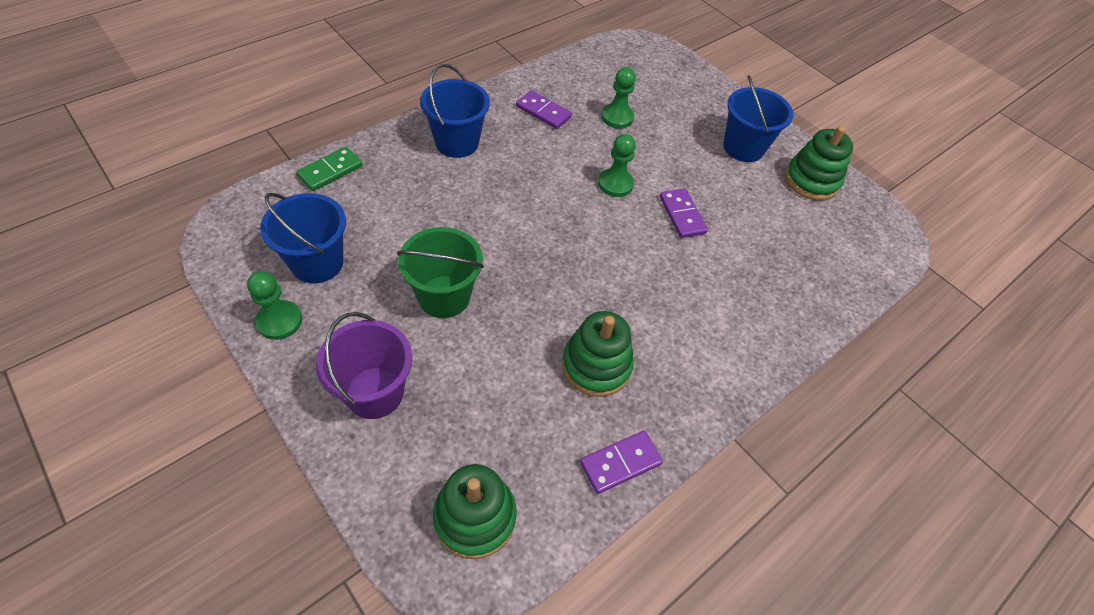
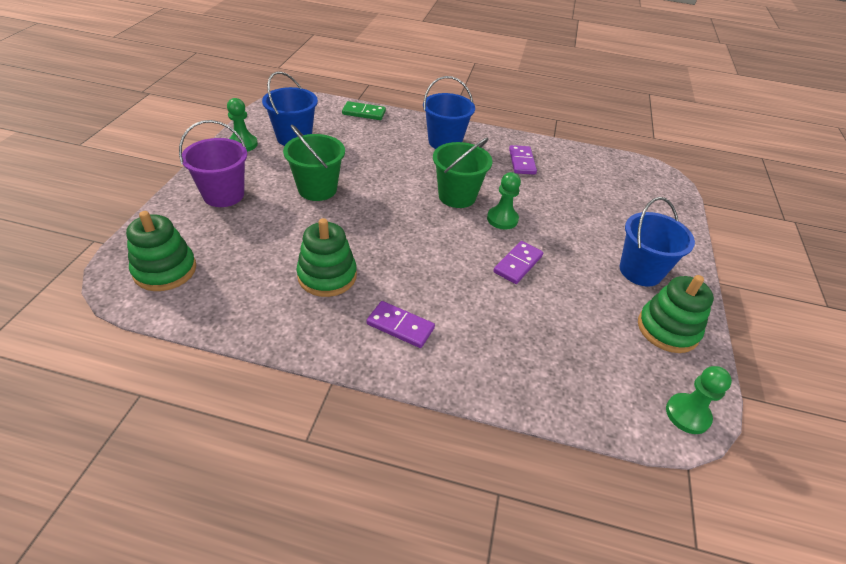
camera: 55 degrees right, 10 degrees down
(555, 192) = (457, 196): none -> green bucket
(617, 117) = (568, 194): green pawn -> green pawn (687, 414)
(620, 463) = (255, 321): purple domino -> purple domino (400, 326)

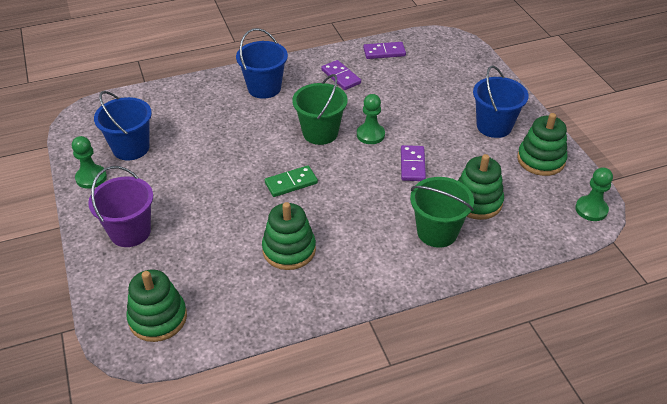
camera: 30 degrees left, 0 degrees up
(317, 189) = (204, 184): green bucket -> green bucket (437, 232)
(364, 113) = (167, 93): green domino -> green domino (291, 183)
(400, 326) = (377, 255): purple domino -> purple domino (384, 52)
(554, 332) = (477, 202): none -> green stacking toy

